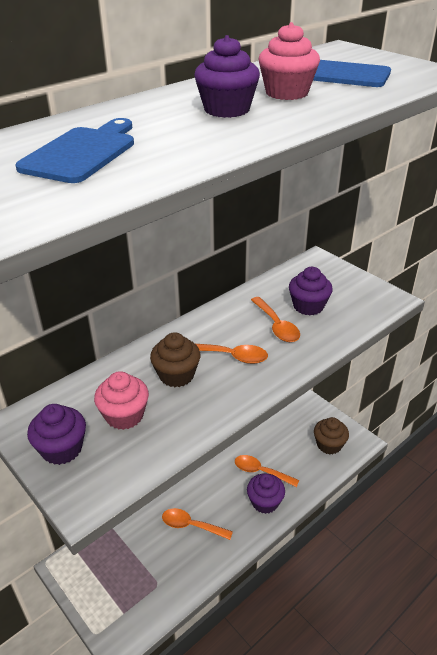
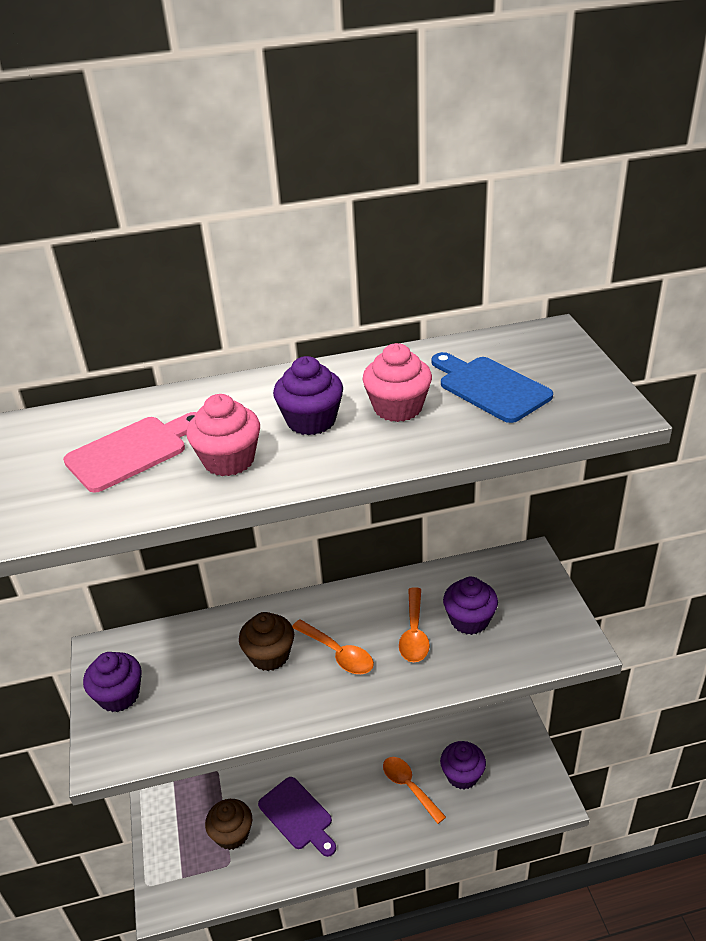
camera: 30 degrees right, 0 degrees up
(82, 153) = (131, 452): blue cutting board -> pink cutting board
(124, 415) = (193, 682): pink cupcake -> pink cupcake (229, 460)
(191, 525) = (297, 816): orange spoon -> purple cutting board
(265, 502) = (391, 825): purple cupcake -> purple cupcake (462, 775)
(329, 445) = (511, 788): brown cupcake -> brown cupcake (232, 834)

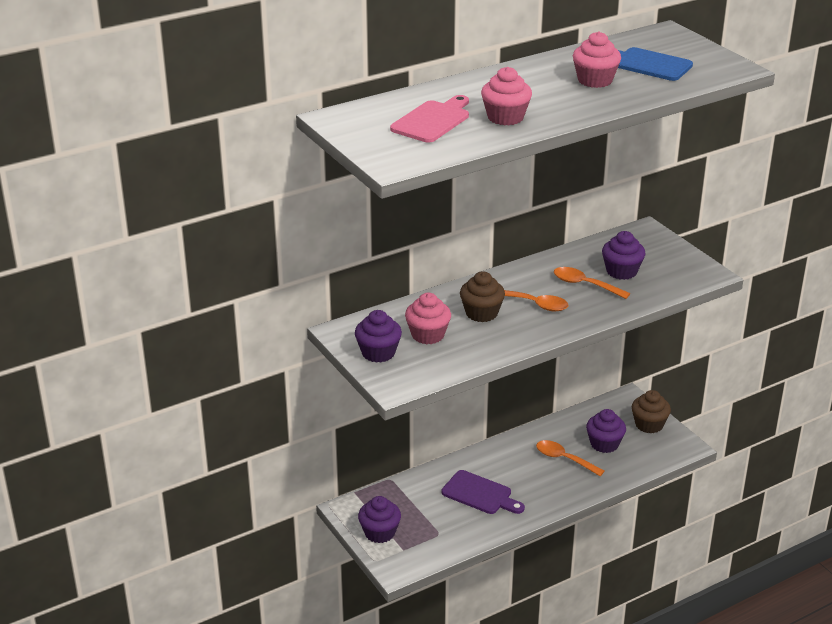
camera: 20 degrees left, 5 degrees down
(190, 678) = (428, 335): none -> pink cupcake
(232, 834) = (430, 516): brown cupcake -> brown cupcake (649, 424)
(311, 421) = (542, 93): purple cupcake -> purple cupcake (379, 532)
(414, 633) = (585, 285): orange spoon -> orange spoon turned 135 degrees clockwise

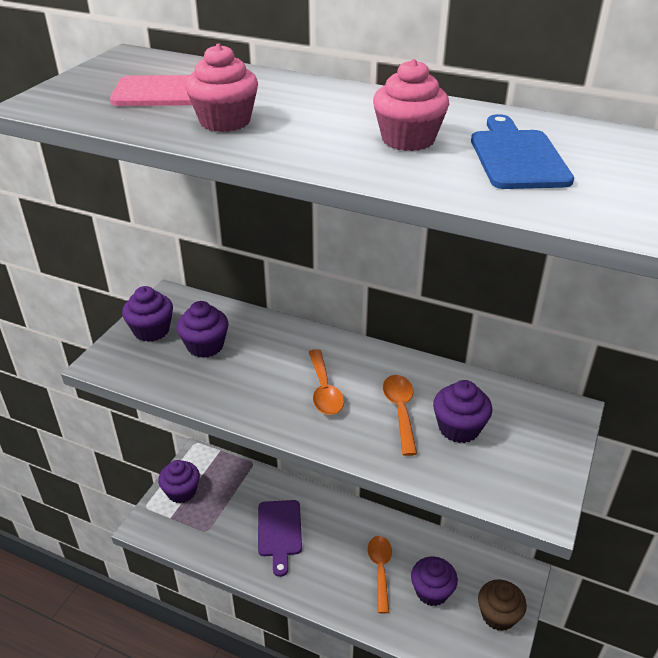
camera: 55 degrees right, 5 degrees up
(428, 335) = (205, 346): pink cupcake -> purple cupcake
(481, 313) = (273, 362): brown cupcake -> none

